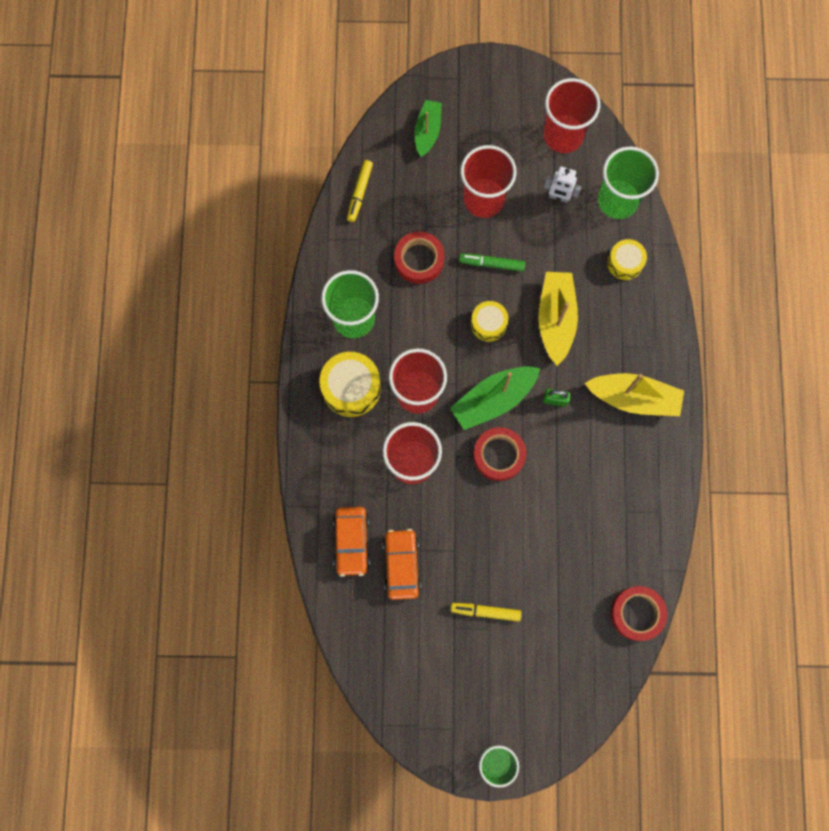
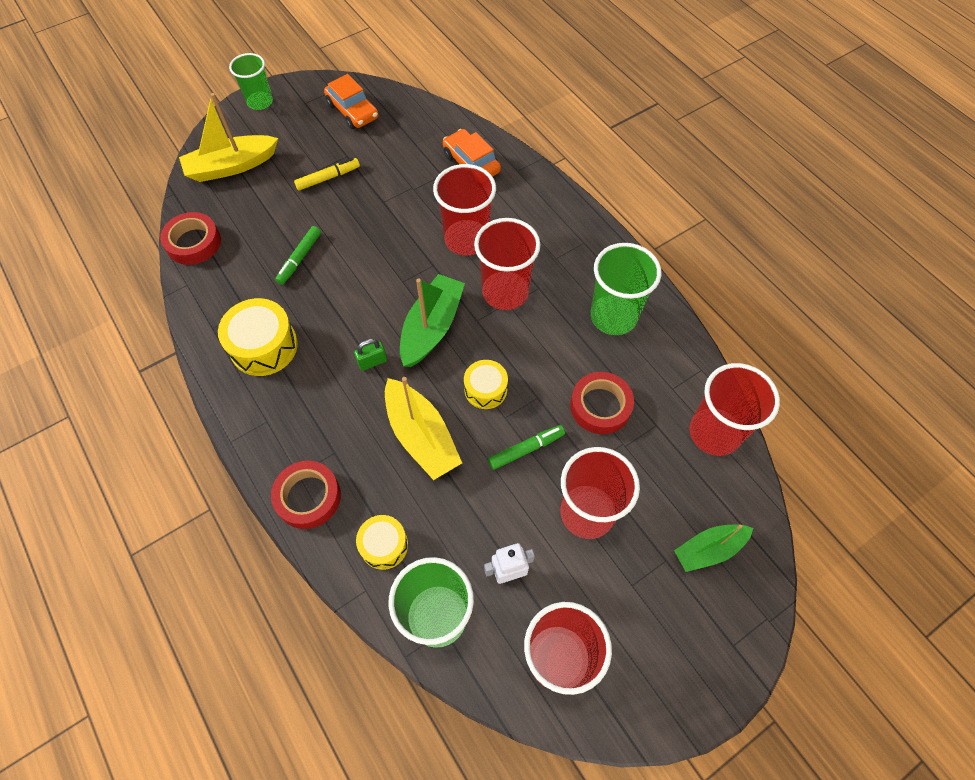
camera: 145 degrees right, 15 degrees down
(351, 388) = (565, 262): yellow drum -> yellow drum (264, 346)
(359, 193) = (714, 433): yellow marker -> red cup
(401, 565) = (419, 170): orange car -> orange car (353, 111)
(427, 131) = (709, 549): green boat -> green boat turned 90 degrees clockwise
(499, 455) = (394, 287): red tape -> red tape (308, 497)
(558, 535) = (299, 258): none -> green marker
(634, 398) = (293, 410): yellow boat -> yellow boat (231, 166)

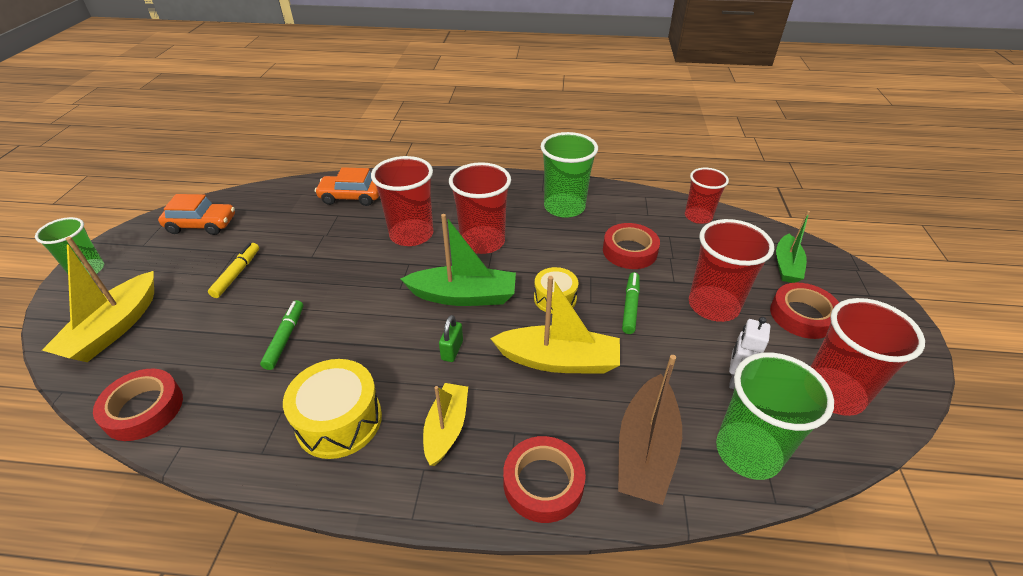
camera: 50 degrees left, 20 degrees down
(299, 258) = (285, 338): green marker -> green marker turned 150 degrees counterclockwise
(305, 410) = (446, 428): none -> yellow boat
(384, 545) = (646, 450): yellow drum -> brown boat
(431, 327) = (464, 296): green boat -> green boat turned 120 degrees clockwise
(641, 594) = (802, 315): none -> red tape
(714, 433) = (698, 216): red cup -> red cup, size x0.66

